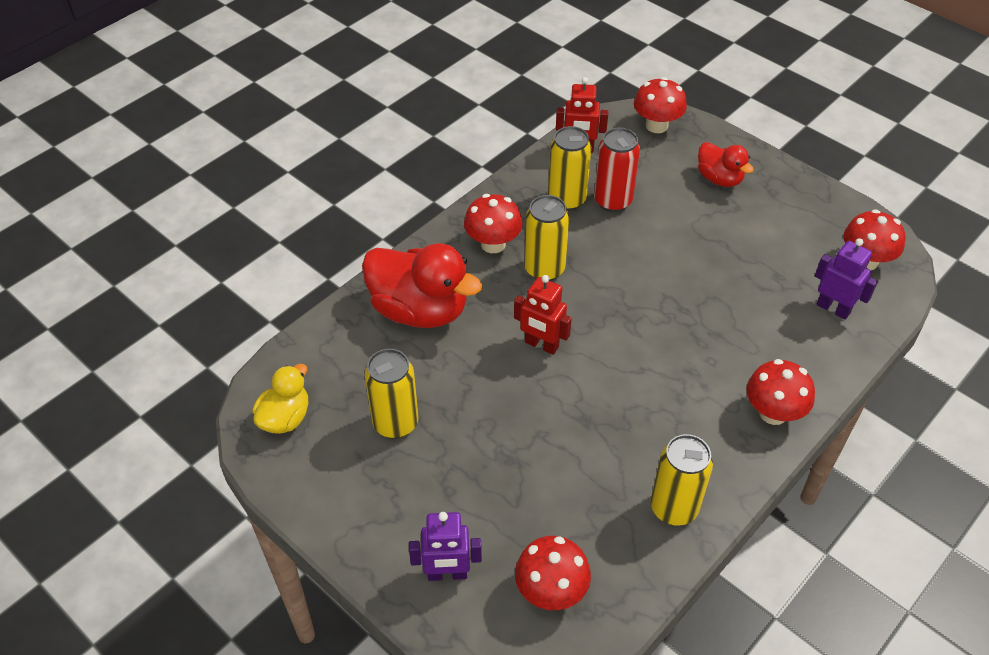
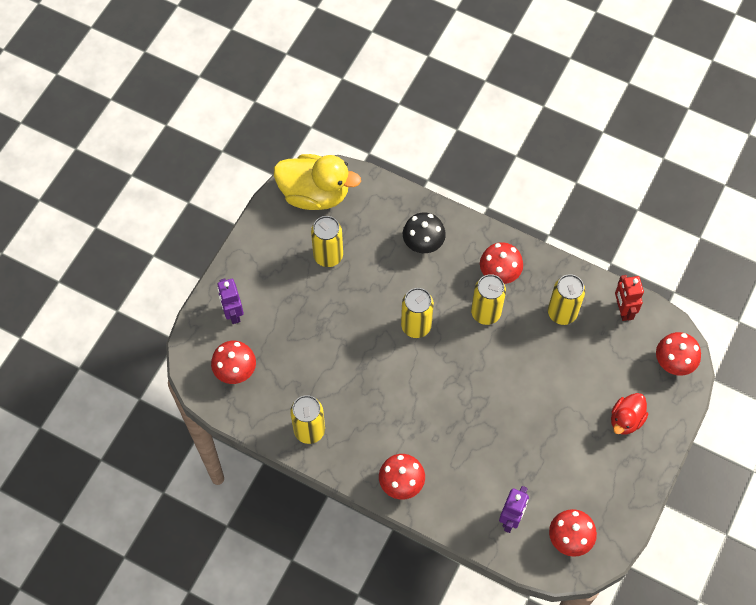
camera: 75 degrees right, 15 degrees up
(285, 418) = (315, 194): yellow duck -> yellow duck, size x1.80
(420, 310) = (423, 244): red duck -> black mushroom
(541, 345) = (416, 326): red robot -> yellow can
(613, 201) = (572, 345): red can -> none

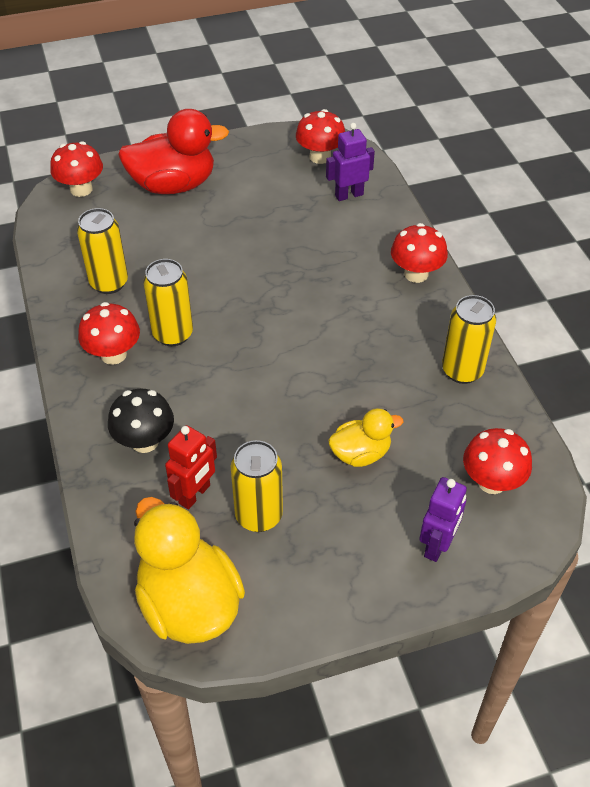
camera: 135 degrees left, 15 degrees down
(313, 330) = (360, 454): none -> yellow duck
(416, 326) = (252, 375): yellow can -> none
(623, 310) = (59, 247): red robot -> red robot (195, 494)
(626, 420) = (173, 185): red duck -> red duck, size x1.80

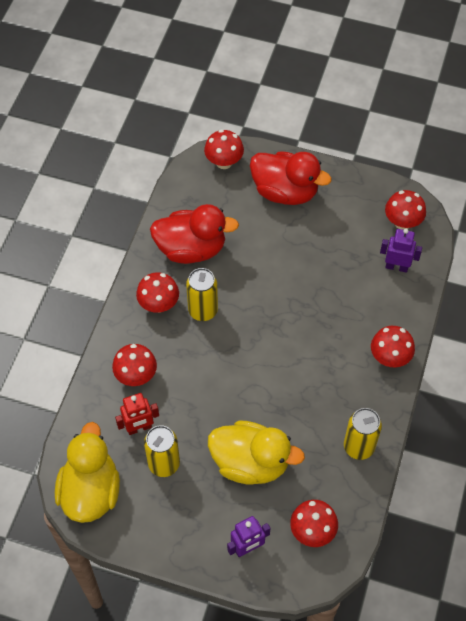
camera: 35 degrees right, 10 degrees up
(109, 283) = (191, 249): yellow can -> red duck
(145, 441) = (136, 376): black mushroom -> red mushroom
(360, 454) = (250, 463): yellow duck -> yellow duck, size x1.80

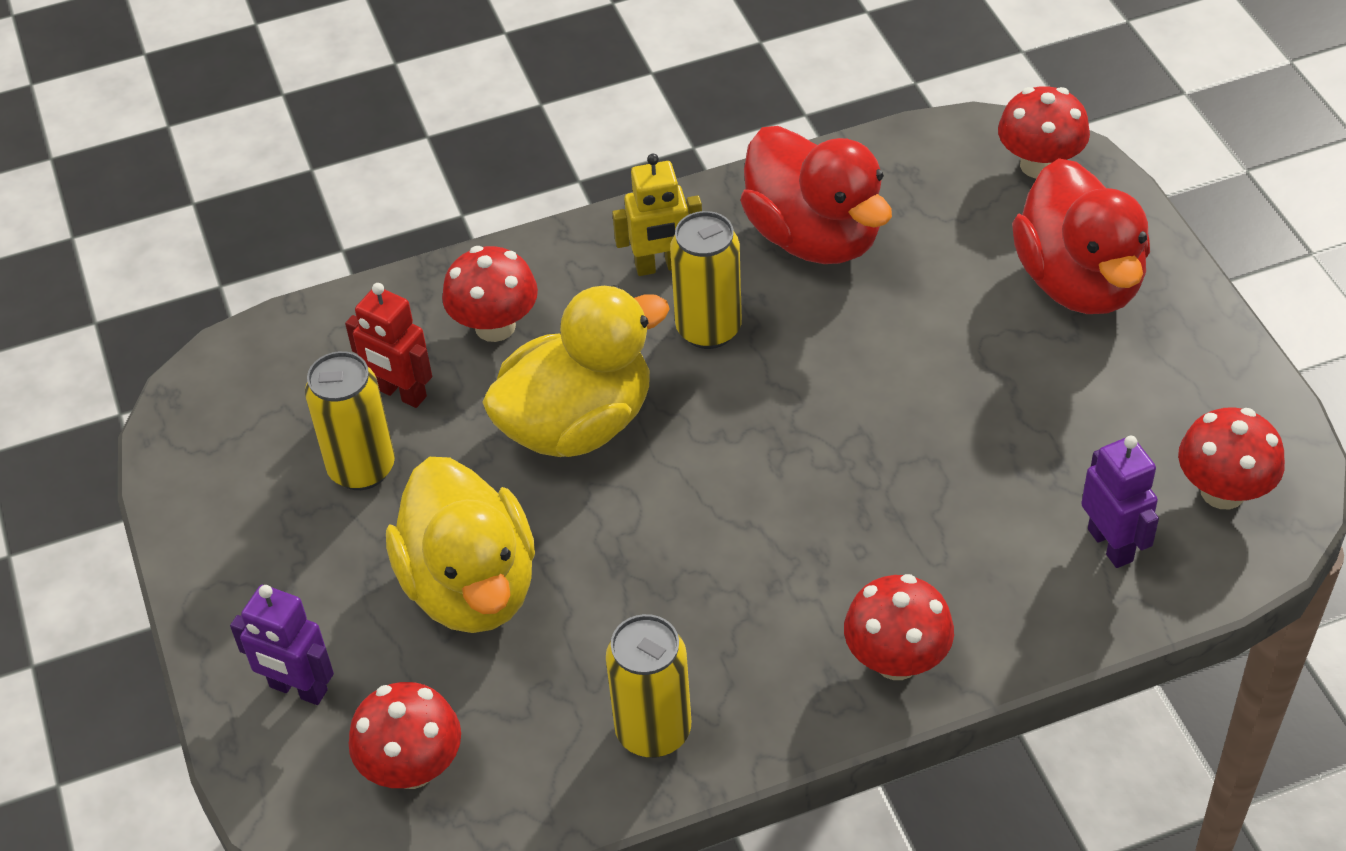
camera: 55 degrees right, 10 degrees down
(90, 491) = (229, 408): yellow duck -> yellow duck (577, 424)
(159, 304) = (660, 266): red mushroom -> yellow robot

